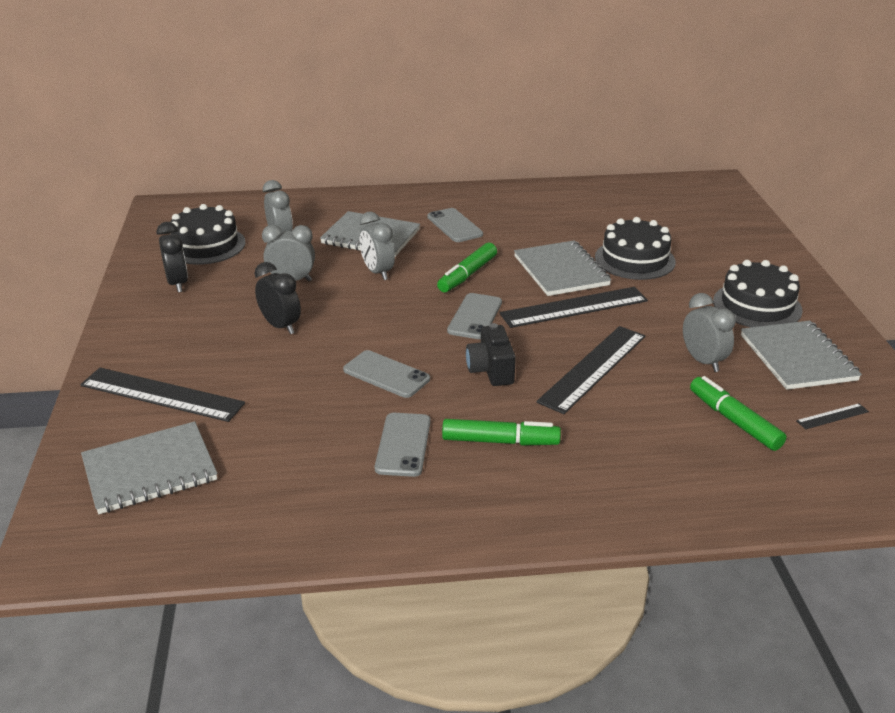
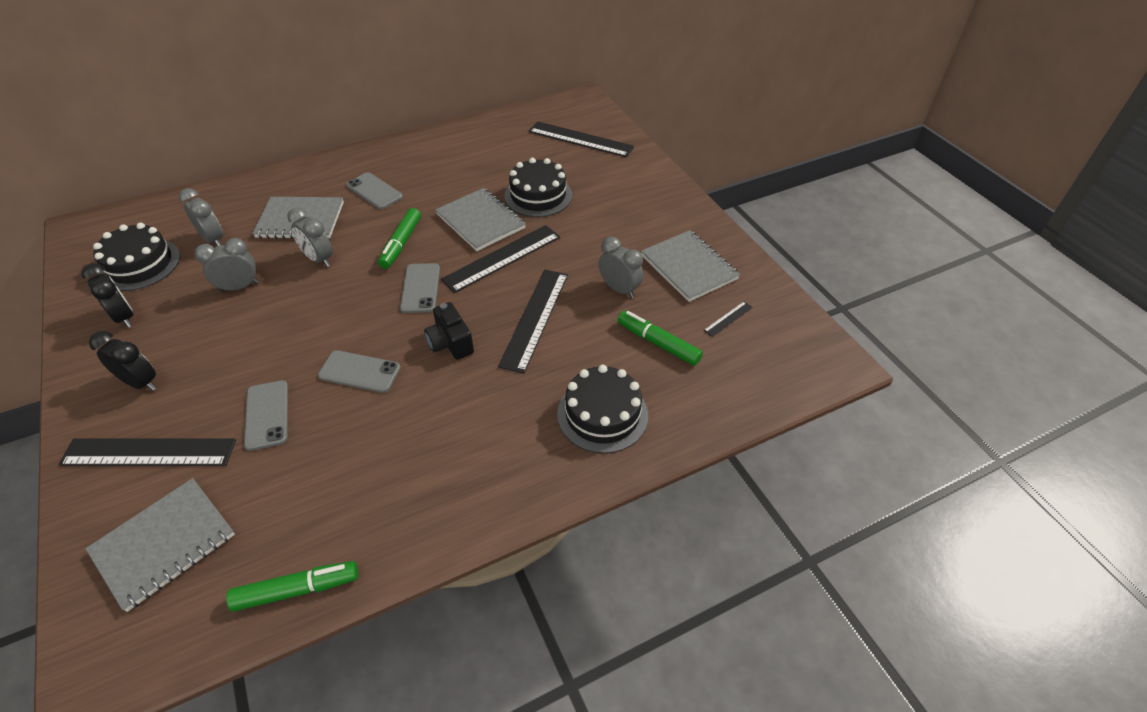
camera: 20 degrees left, 15 degrees up
(280, 326) = (244, 342): black clock -> black clock (141, 382)
(403, 445) = (397, 444): grey phone -> grey phone (267, 415)
(500, 441) = (479, 417): green marker -> green marker (297, 590)
(702, 217) = (580, 139): none -> black ruler
(757, 305) = (645, 222): black cake -> black cake (602, 414)

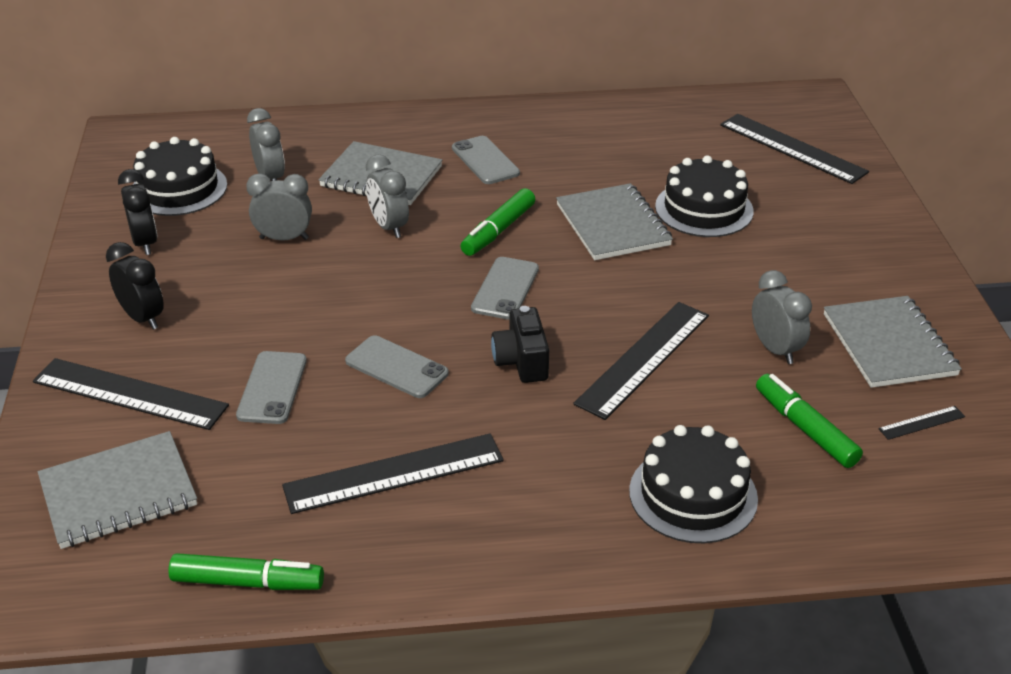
camera: 20 degrees right, 10 degrees down
(502, 258) = (626, 276): black ruler -> black ruler (394, 473)

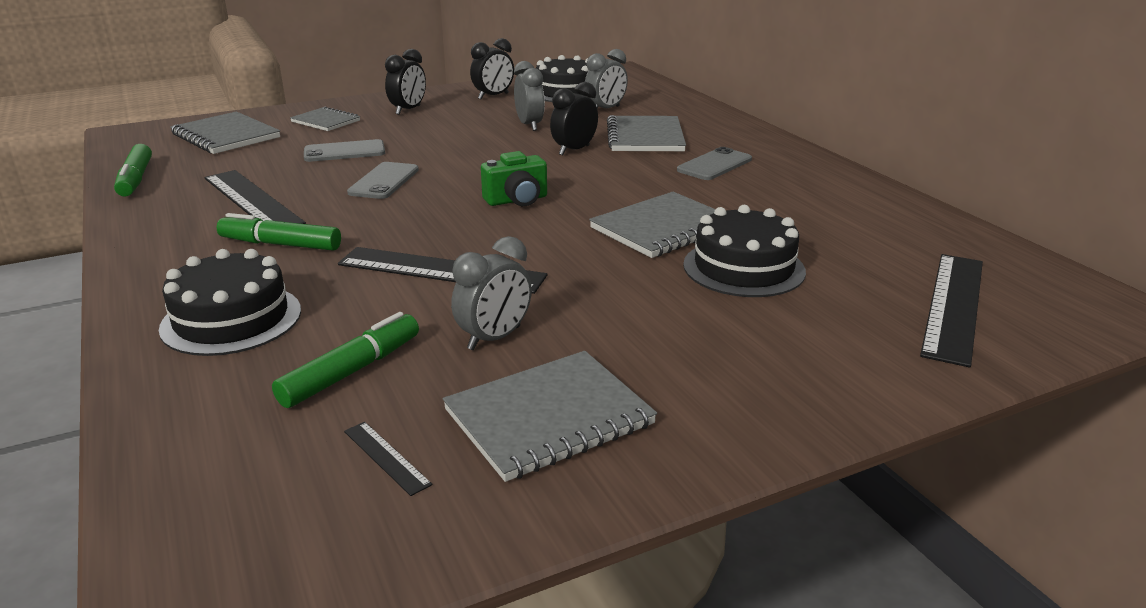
camera: 70 degrees right, 10 degrees down
(130, 394) = (325, 121): black ruler -> grey notebook
(389, 227) = (574, 150): grey clock -> black clock
(498, 230) = (605, 185): green marker -> green marker (280, 244)
(505, 288) = (517, 200): grey phone -> green camera
(521, 361) = (412, 221): black camera -> none

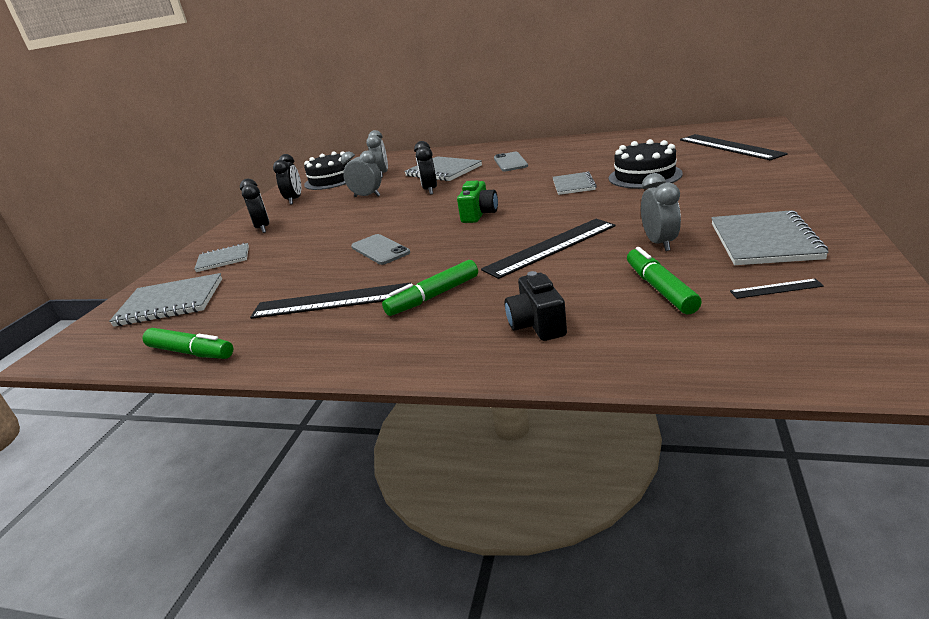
camera: 45 degrees left, 0 degrees up
(231, 319) = (537, 325): black cake -> black camera
(344, 152) = (300, 258): grey phone -> none
(662, 228) = (573, 185): grey notebook -> grey notebook, size x0.63

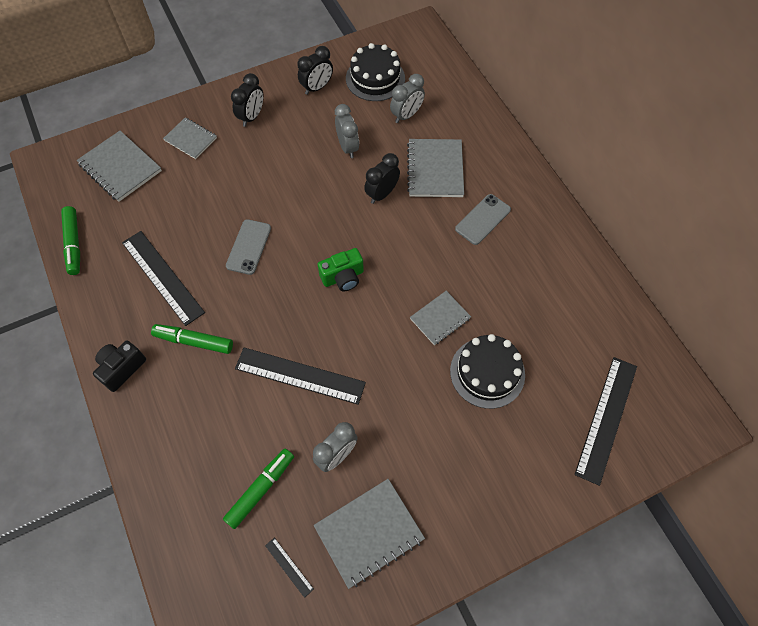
camera: 45 degrees right, 35 degrees up
(537, 325) = (183, 434): black camera -> black camera (122, 368)

